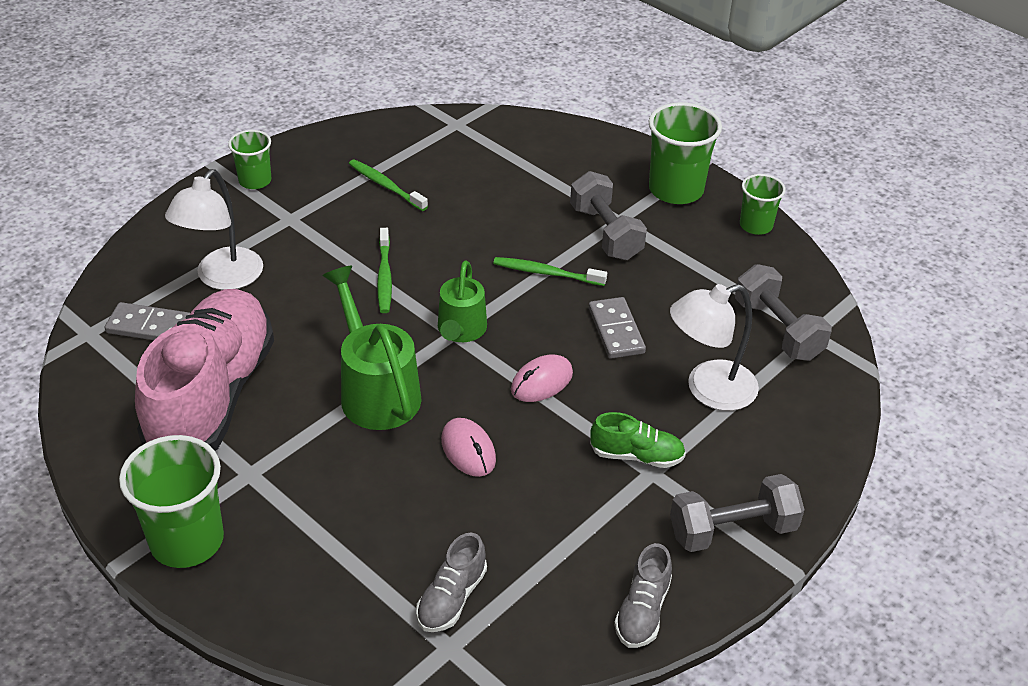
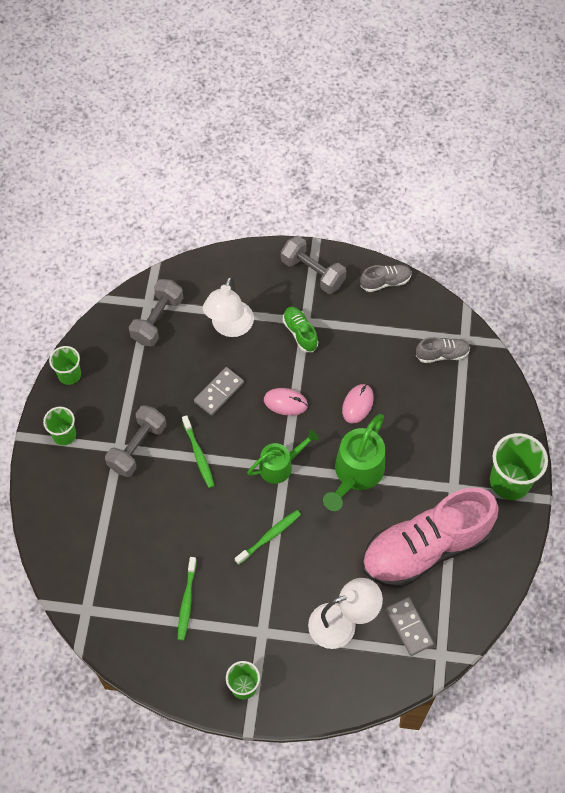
camera: 125 degrees left, 20 degrees up
(676, 190) = (64, 435): green cup -> green cup, size x0.59
(708, 390) = (229, 327): white lamp -> white lamp turned 75 degrees clockwise

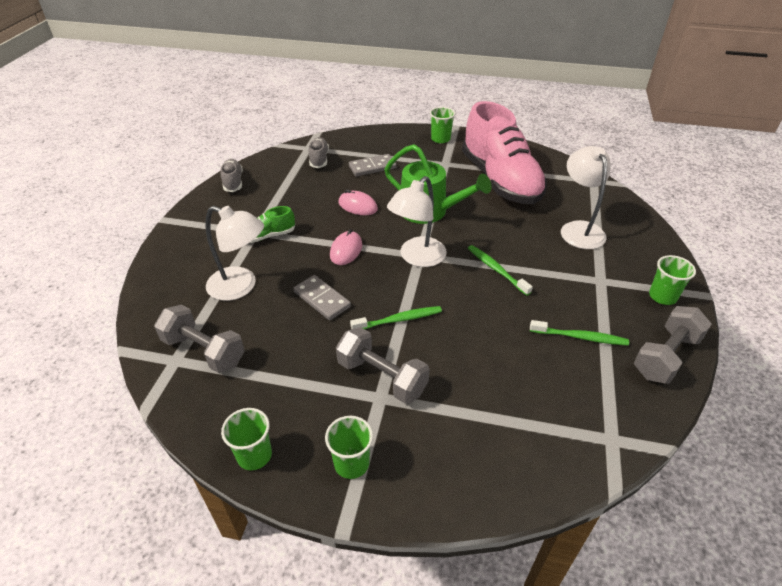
camera: 85 degrees left, 20 degrees down
(280, 465) = (417, 258): green watering can -> white lamp
(313, 272) = (200, 224): grey dumbbell -> grey dumbbell (665, 356)
(409, 627) = (573, 193): grey domino -> grey domino (372, 167)
(510, 481) = (440, 139): green cup -> green cup, size x0.59

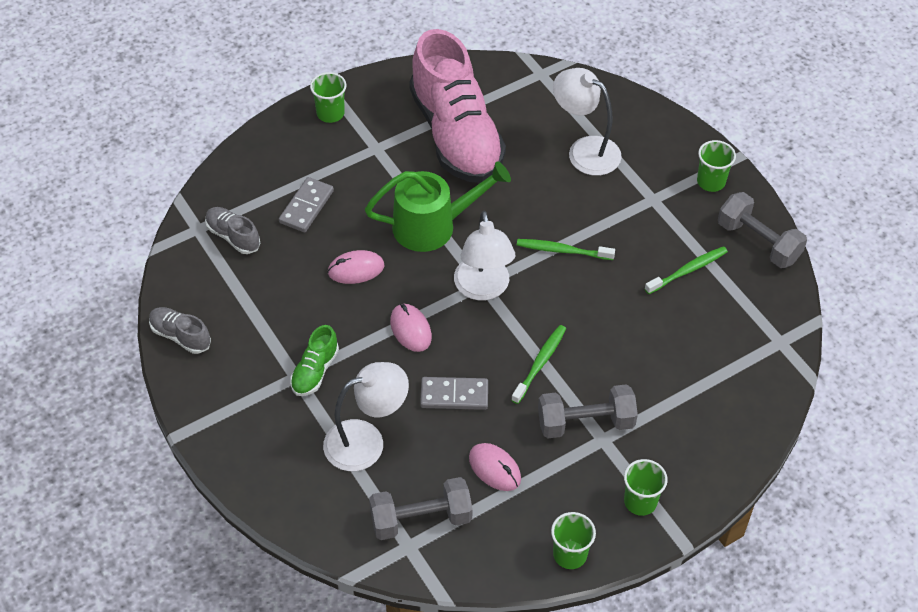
camera: 45 degrees left, 10 degrees up
(286, 358) = (495, 468): none -> pink mouse
(500, 180) = (456, 135): pink shoe -> pink shoe turned 45 degrees clockwise
(665, 356) = (758, 242): grey dumbbell -> grey dumbbell turned 45 degrees counterclockwise

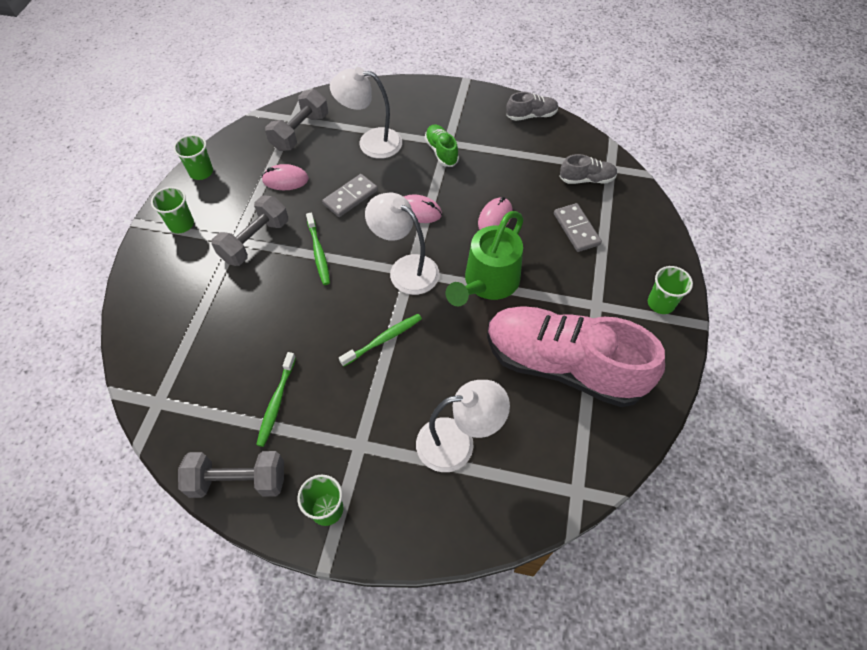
camera: 135 degrees right, 5 degrees up
(366, 441) = (371, 142): white lamp -> white lamp turned 75 degrees clockwise

